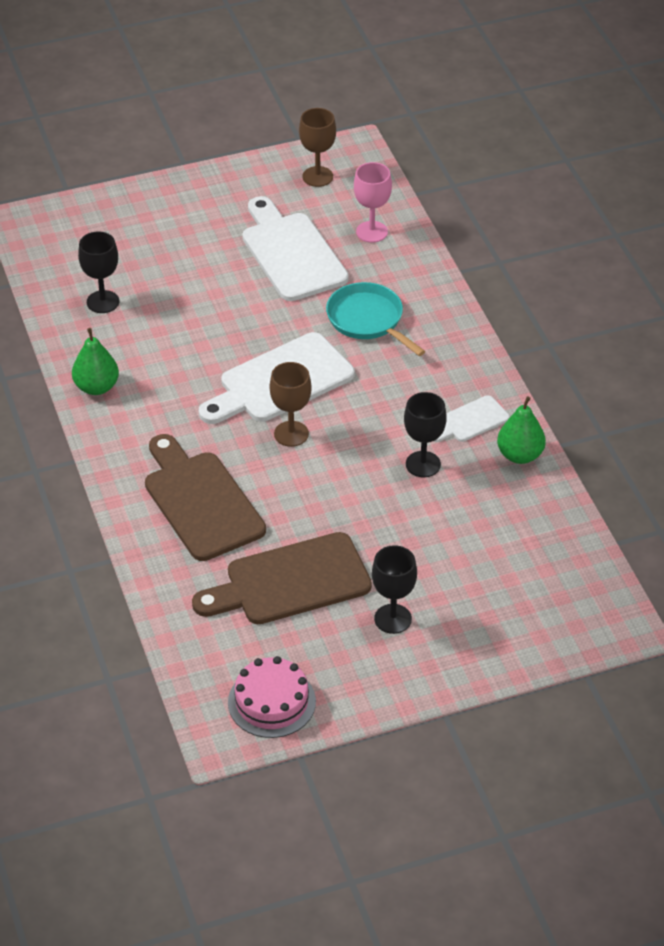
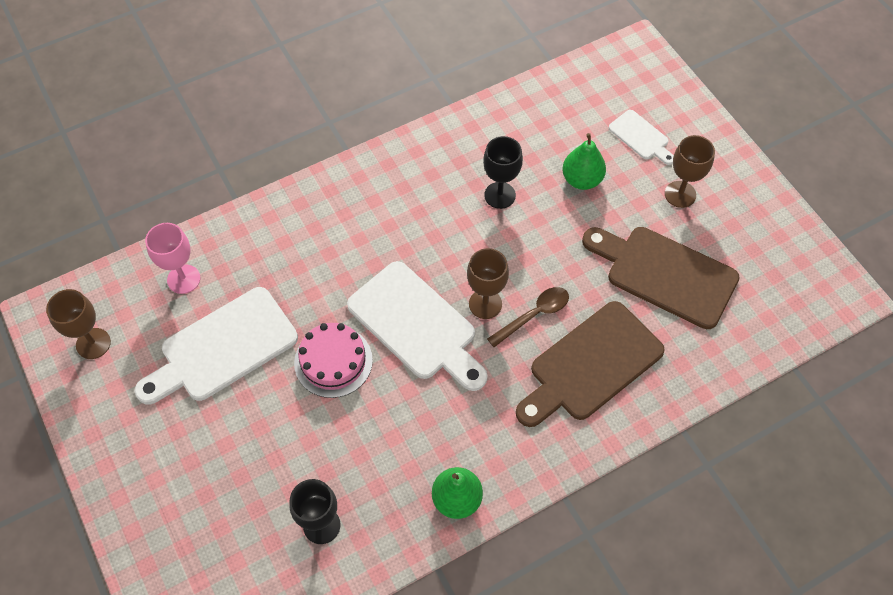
camera: 100 degrees left, 15 degrees up
(269, 468) = (534, 315): none -> brown spoon
(271, 702) = (797, 266): pink cake -> pink cake (333, 361)
(290, 582) = (665, 274): brown cutting board -> brown cutting board turned 150 degrees clockwise
(368, 320) = (318, 263): turquoise pan -> none
(393, 619) = (680, 194): black goblet -> brown goblet
(471, 421) = (438, 166): white cutting board -> white cutting board (641, 137)
(520, 455) = (472, 128): green pear -> green pear (581, 180)

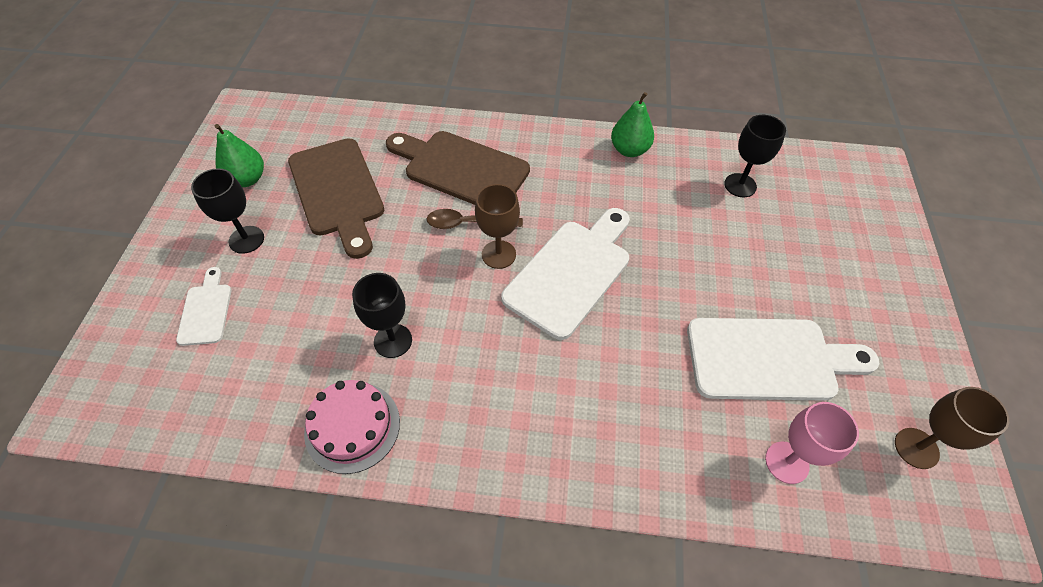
camera: 145 degrees left, 5 degrees down
(333, 361) = (666, 286): pink cake -> pink cake (352, 427)
(416, 325) = (571, 273): white cutting board -> white cutting board turned 45 degrees clockwise
(581, 180) = (306, 306): green pear -> green pear (247, 179)
(591, 365) = (461, 169): brown cutting board -> brown cutting board turned 150 degrees counterclockwise
(680, 194) = (246, 239): brown goblet -> black goblet

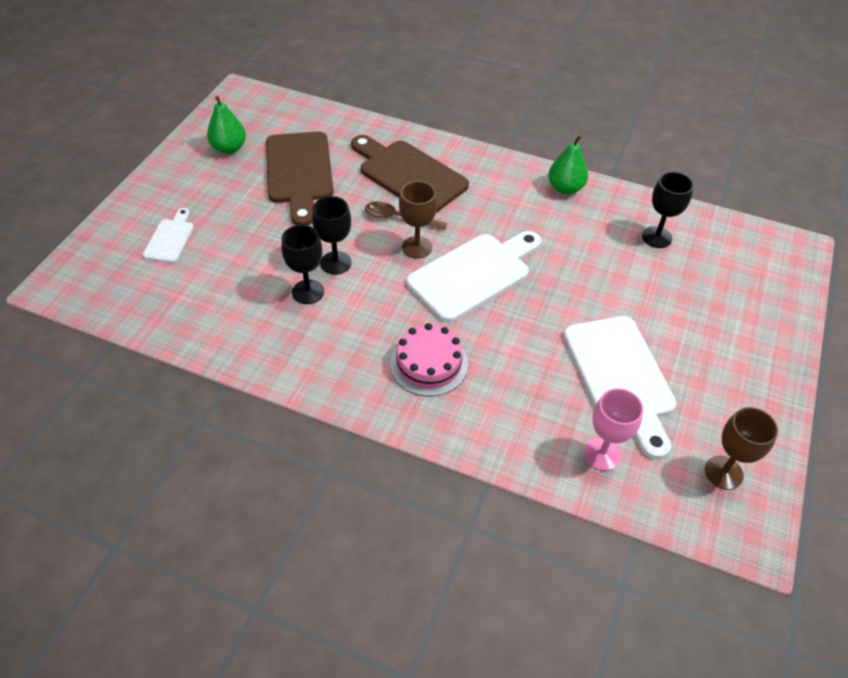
camera: 15 degrees right, 5 degrees down
(246, 239) = (215, 194): black goblet -> black goblet (335, 263)
(352, 427) = (257, 344): pink cake -> pink cake (429, 364)
(768, 359) = (621, 376): white cutting board -> white cutting board turned 60 degrees clockwise

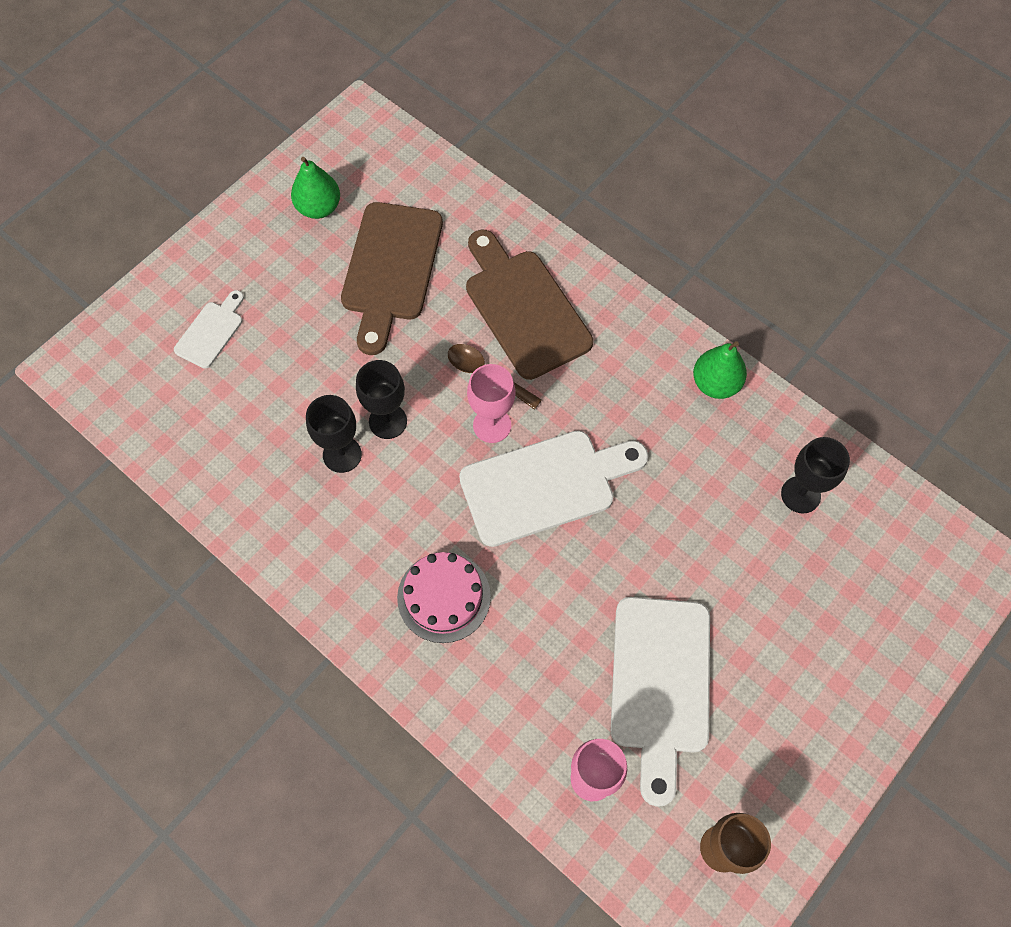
camera: 20 degrees right, 15 degrees up
(417, 247) = (492, 425): brown goblet -> pink goblet

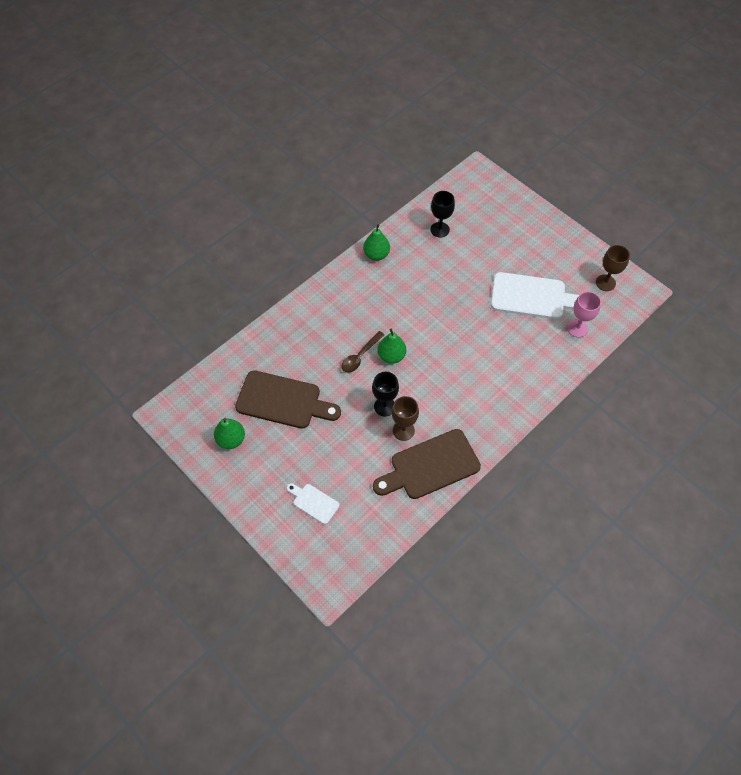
camera: 85 degrees left, 5 degrees down
(342, 454) = (403, 430): black goblet -> brown goblet
(444, 597) = (488, 384): pink cake -> none
(492, 425) = (391, 356): pink goblet -> green pear
(523, 308) = (320, 335): brown cutting board -> brown cutting board (430, 466)
(545, 485) = (428, 334): white cutting board -> none

